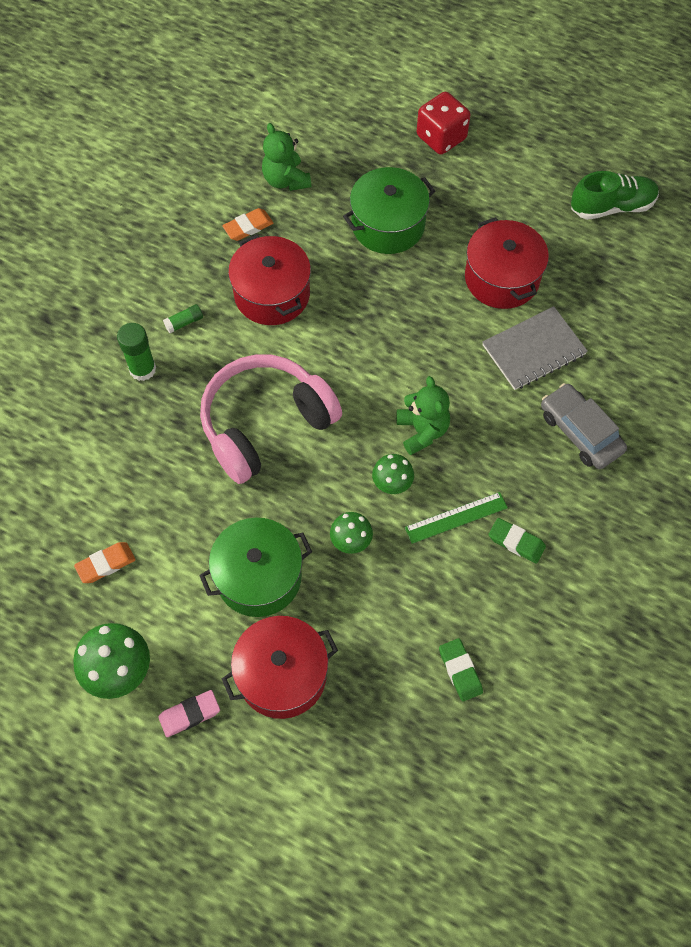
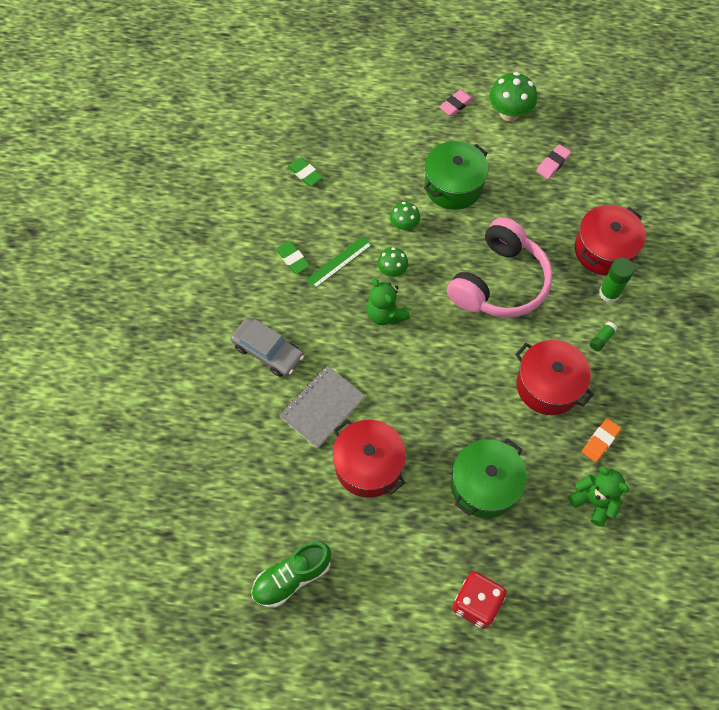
camera: 160 degrees right, 0 degrees up
(106, 564) = (553, 163): orange eraser -> pink eraser
(282, 675) = (412, 139): red pot -> red pot (604, 250)
(516, 542) = (293, 259): green eraser -> green eraser turned 45 degrees clockwise

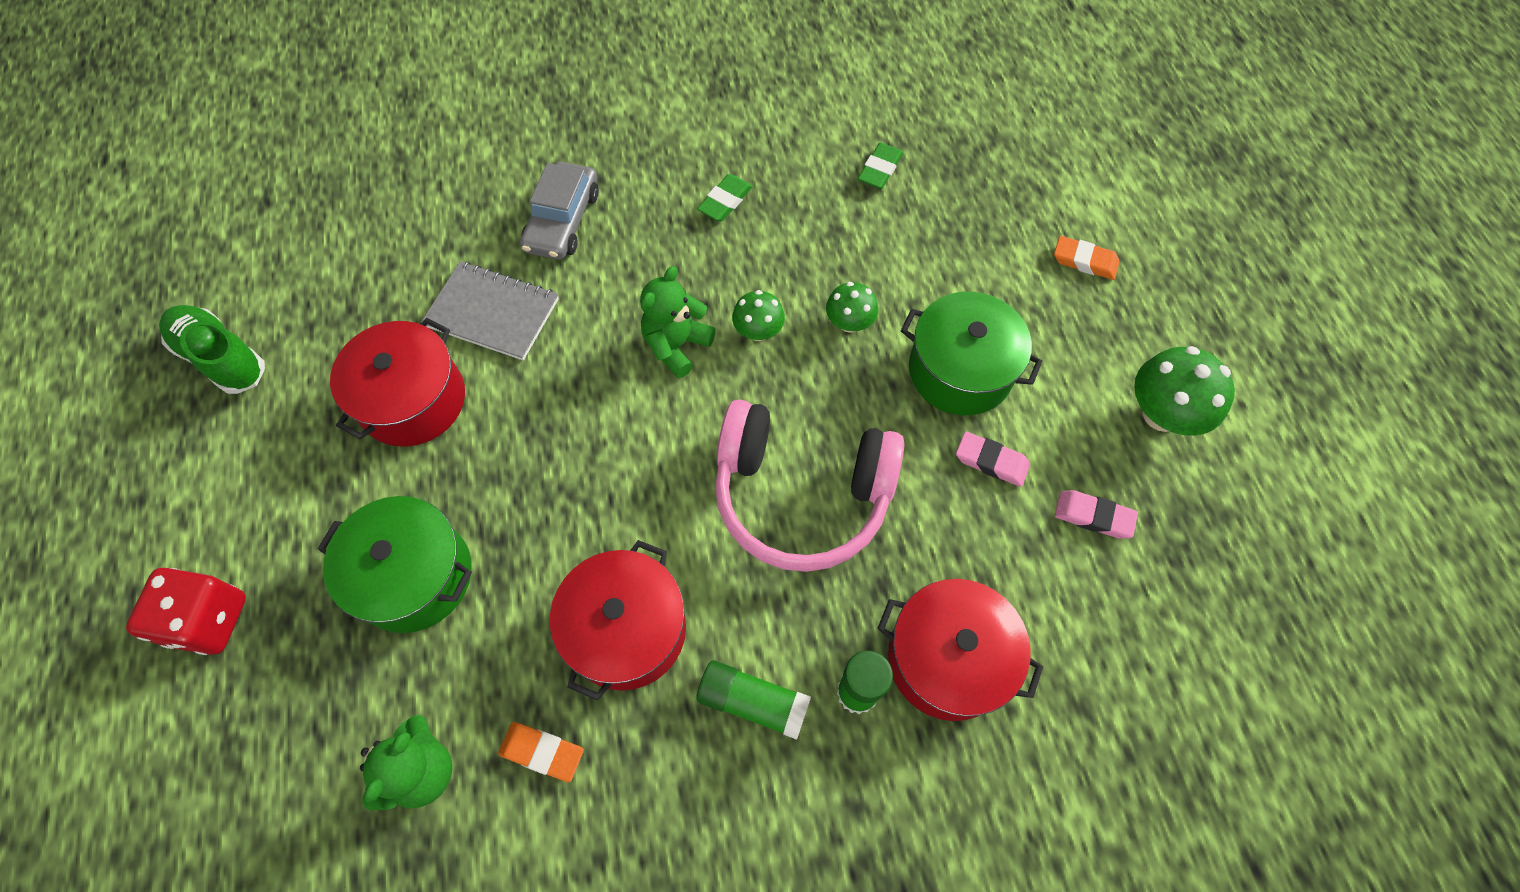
camera: 70 degrees right, 0 degrees up
(339, 262) = (744, 258): green ruler -> none
(409, 105) = (1084, 261): none -> orange eraser
(456, 105) = (1127, 327): pink eraser -> pink eraser (991, 461)
(601, 339) = (753, 702): green glue stick -> green glue stick, size x1.75

